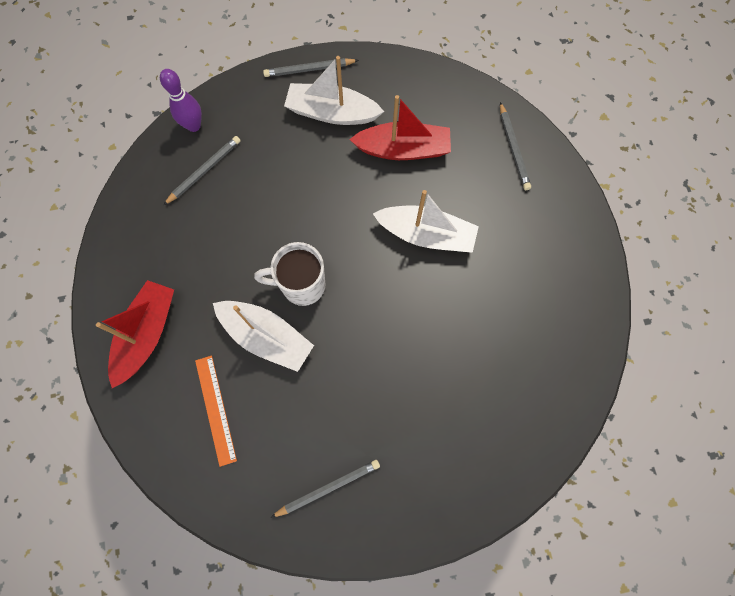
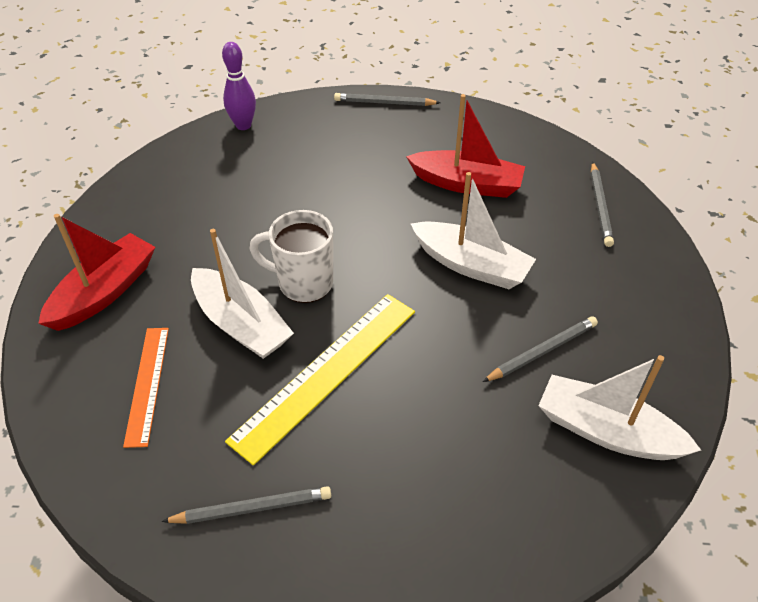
camera: 15 degrees right, 25 degrees down
(204, 171) = (237, 162): grey pencil -> grey pencil (542, 351)
(332, 113) = (396, 140): white boat -> white boat (607, 431)
(345, 364) = (326, 373): none -> yellow ruler

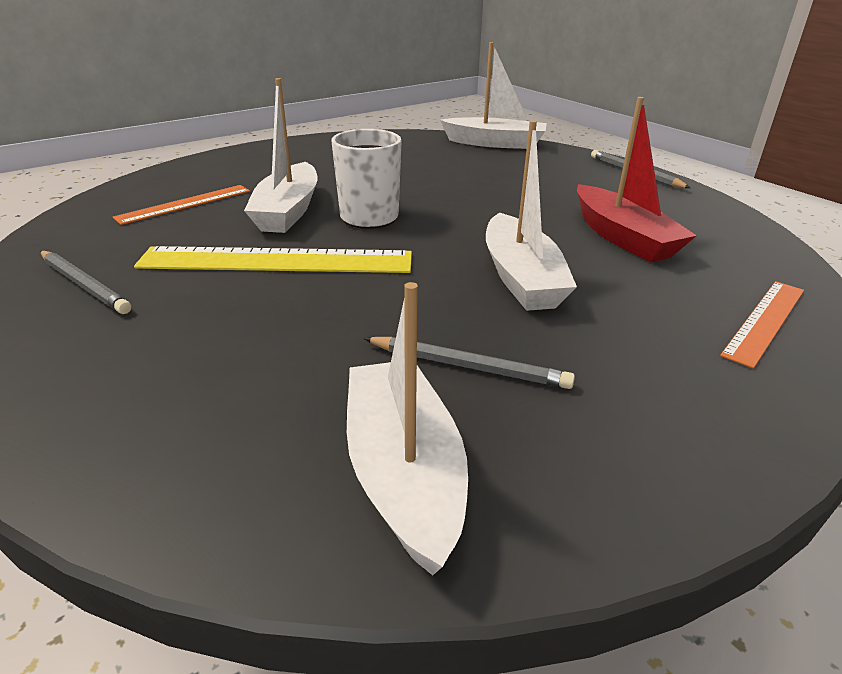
camera: 50 degrees right, 15 degrees down
(104, 292) = (258, 164): red boat -> none
(243, 125) = (495, 143): purple bowling pin -> white boat
(600, 206) = (765, 321): grey pencil -> orange ruler

